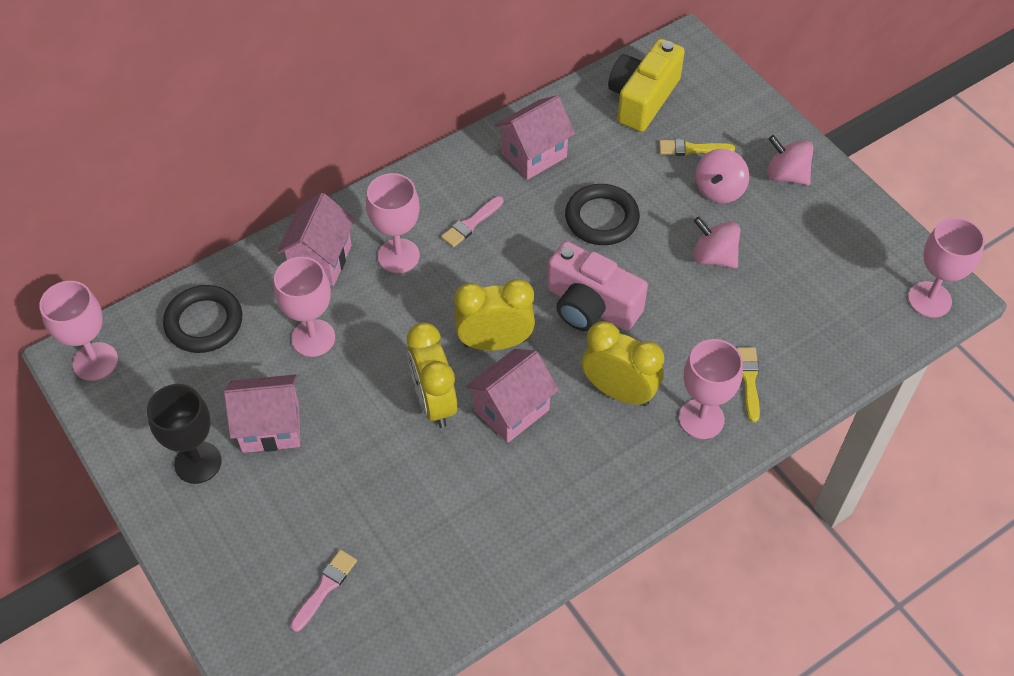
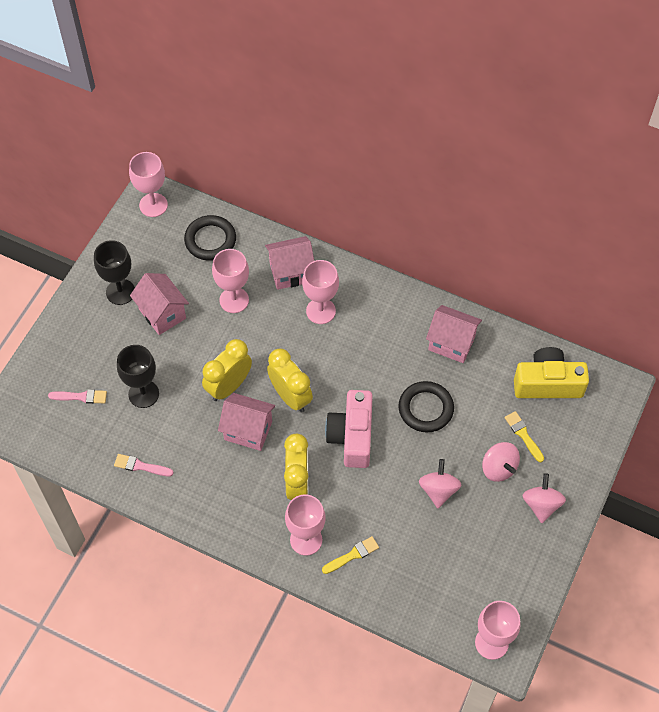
camera: 60 degrees right, 5 degrees up
(375, 506) = (143, 394): none -> black goblet
(471, 224) = (371, 337): pink brush -> pink brush (140, 466)
(719, 190) = (498, 468): pink spinning top -> pink spinning top turned 120 degrees counterclockwise

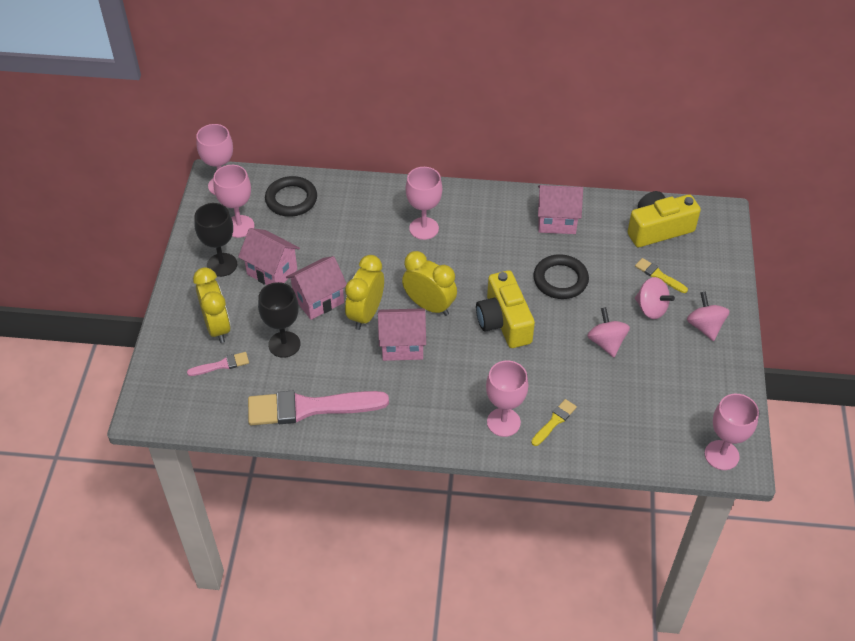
camera: 20 degrees left, 10 degrees down
(140, 466) = (310, 408): pink brush -> pink brush, size x2.22
(234, 300) = (337, 242): pink goblet -> pink goblet (239, 226)
(291, 272) = (381, 205): pink house -> pink house (318, 300)
(297, 483) = (471, 376): yellow clock -> yellow clock (217, 327)
(352, 436) = (504, 322): pink camera -> yellow camera

